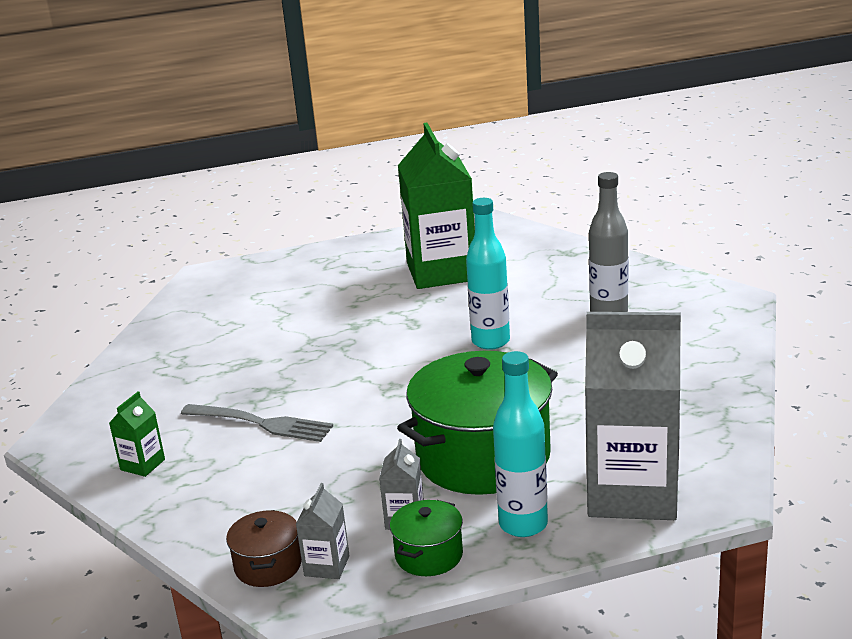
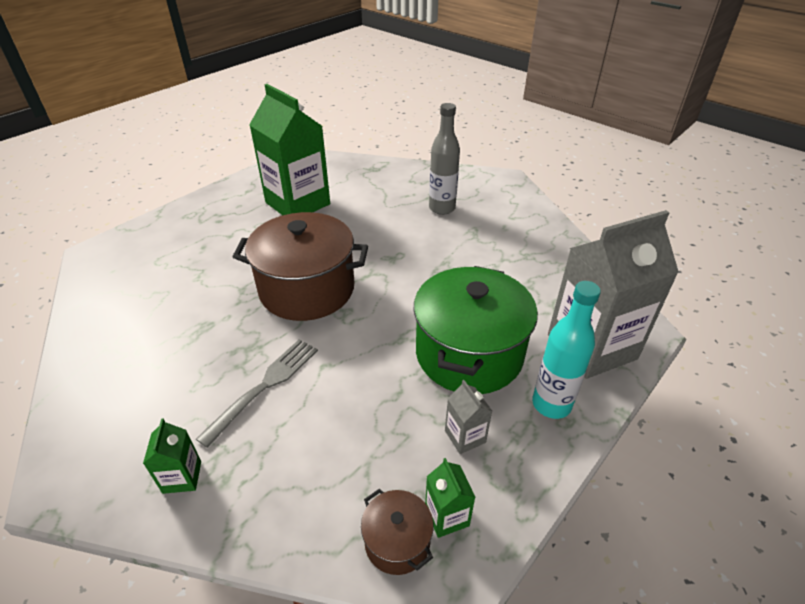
camera: 35 degrees left, 15 degrees up
(261, 423) = (265, 386): grey fork -> grey fork turned 45 degrees counterclockwise
(327, 566) = (447, 516): grey carton -> green carton
(374, 356) = (307, 289): none -> brown pot
(429, 555) = (514, 465): green pot -> none
(490, 341) = (384, 251): turquoise bottle -> none

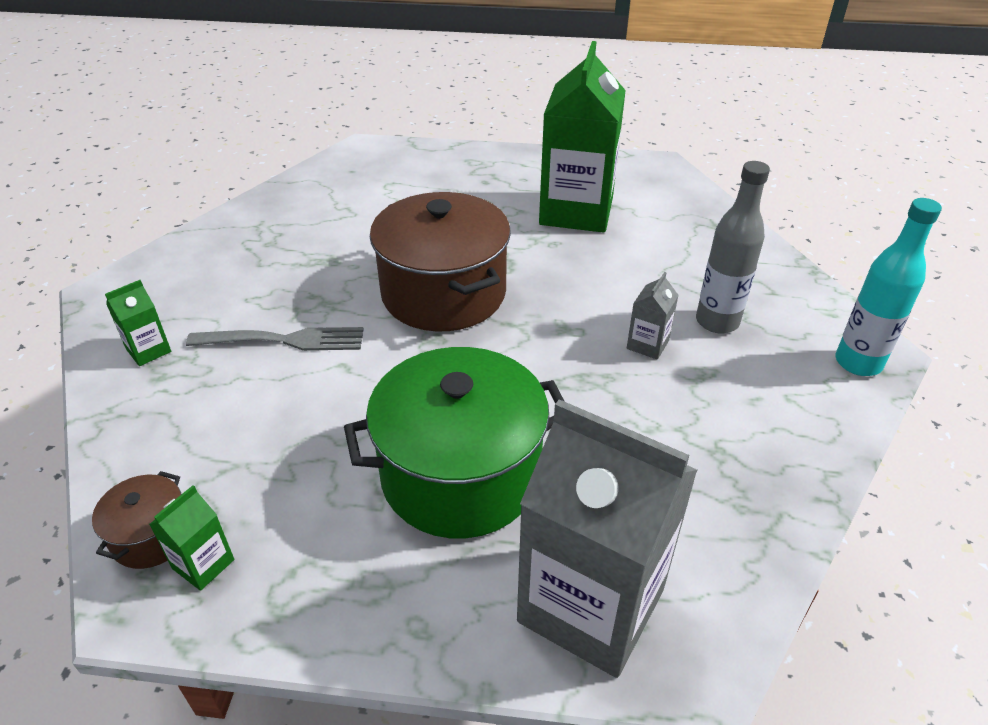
camera: 55 degrees right, 0 degrees up
(465, 436) = (324, 531): grey carton -> grey carton (647, 344)
(551, 404) = (438, 599): turquoise bottle -> turquoise bottle (858, 363)

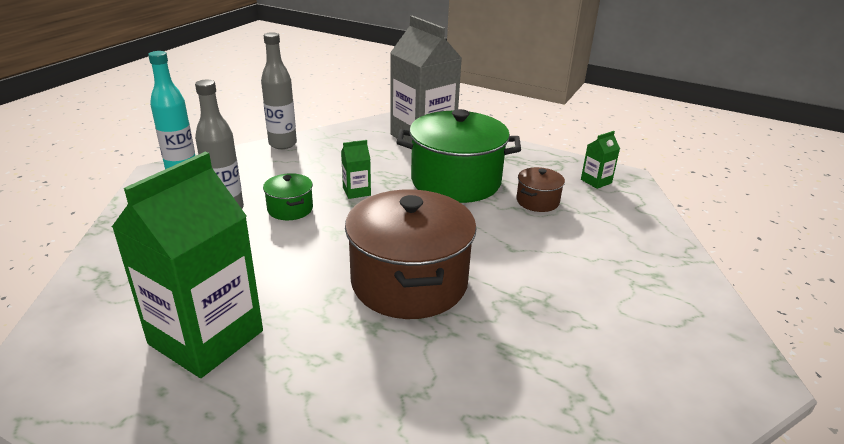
camera: 160 degrees left, 10 degrees down
(148, 350) = (675, 298): green carton -> green carton (356, 191)
(152, 536) = (627, 195): brown pot -> brown pot (537, 201)
(284, 340) = (557, 278): grey fork -> none
(647, 344) = (290, 209): grey carton -> green pot
(814, 477) = (282, 144): none -> grey bottle

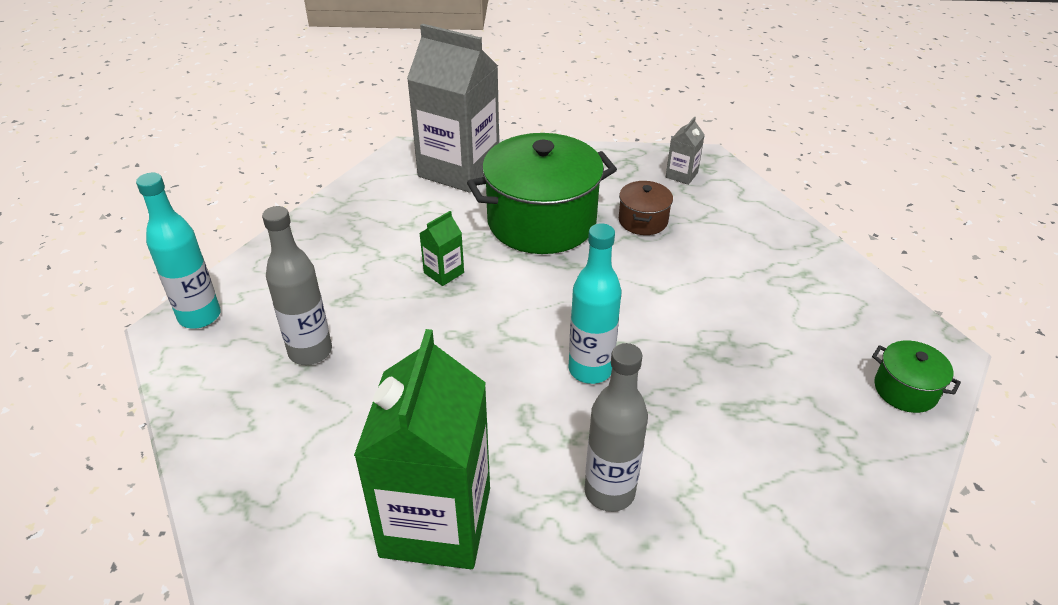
camera: 25 degrees left, 10 degrees up
(282, 144) = (296, 232): grey bottle -> grey bottle (609, 492)
(290, 209) = (387, 323): green pot -> green pot (905, 390)
(409, 282) = (590, 369): brown pot -> turquoise bottle
(596, 181) = (681, 175): green carton -> grey carton

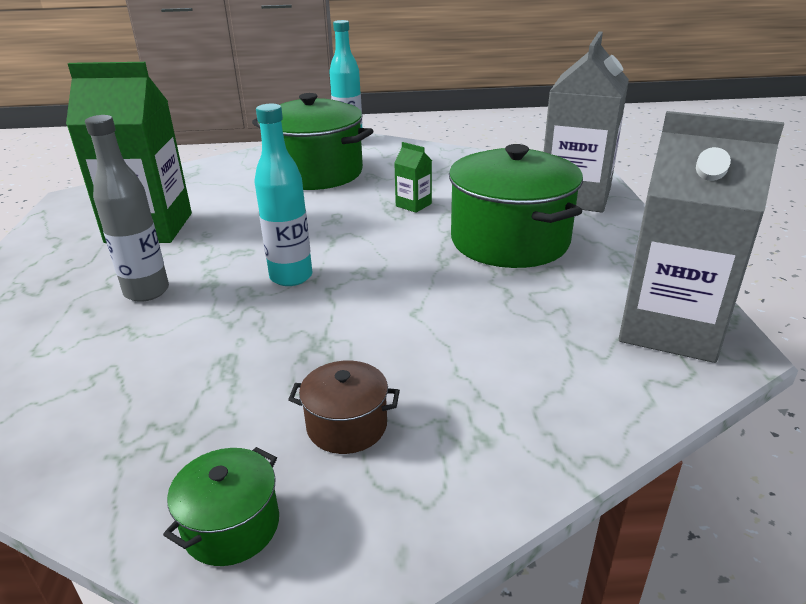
camera: 85 degrees right, 10 degrees down
(310, 352) = (315, 173): grey bottle -> green pot
(643, 221) = (543, 300): brown pot -> brown pot (347, 425)
(681, 175) = (670, 328): grey carton -> grey carton, size x2.43

